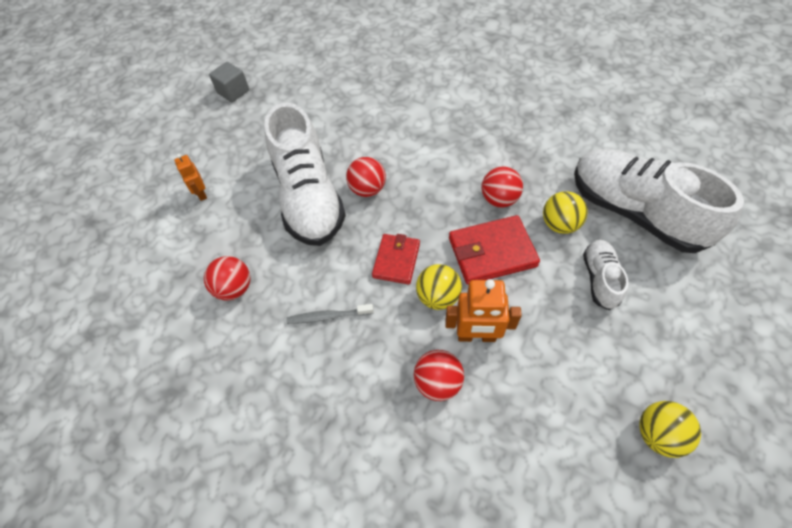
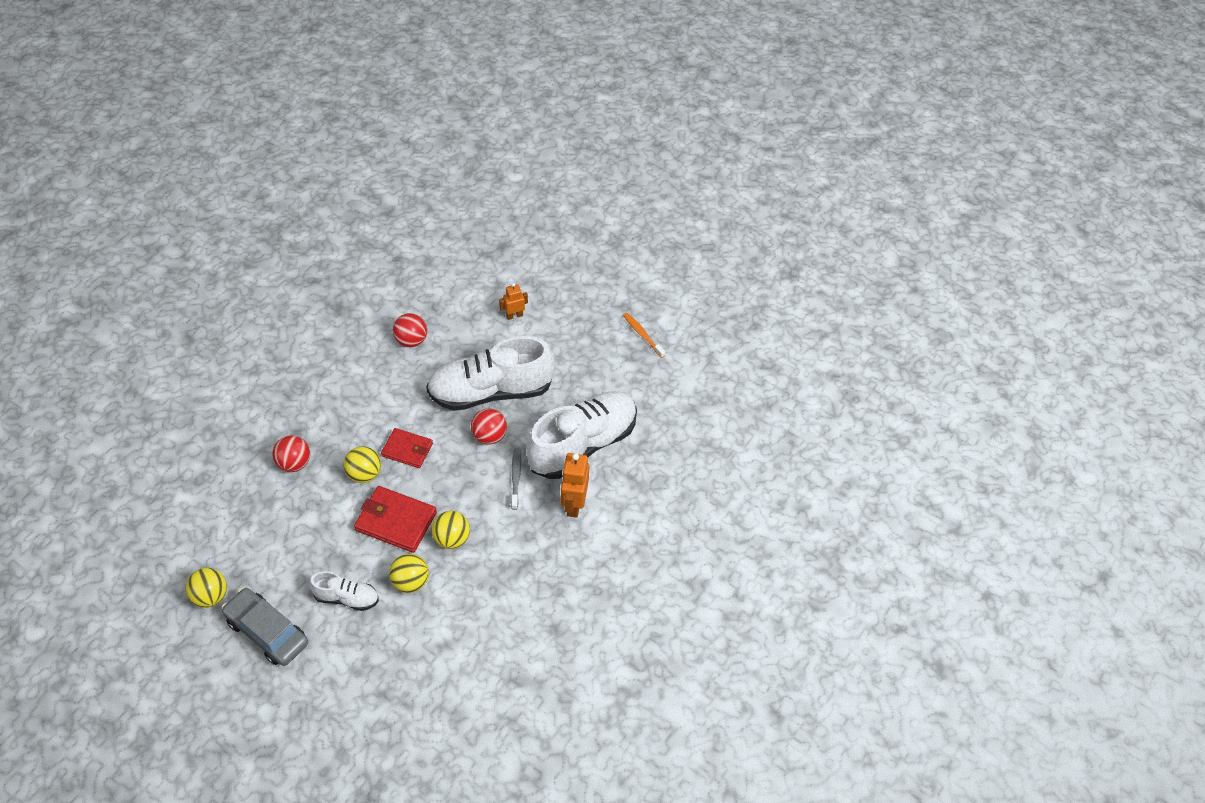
camera: 90 degrees right, 5 degrees down
(233, 92) = (642, 335): grey cube -> orange toothbrush
(328, 316) = (369, 399): grey toothbrush -> grey toothbrush (515, 477)
(476, 336) = (322, 495): orange robot -> orange robot (574, 504)
(492, 252) = (396, 521): red wallet -> red wallet turned 60 degrees counterclockwise
(499, 199) = (452, 539): red ball -> yellow ball
(635, 212) = (407, 651): white shoe -> white shoe (582, 444)
(674, 351) = (267, 632): none -> grey car

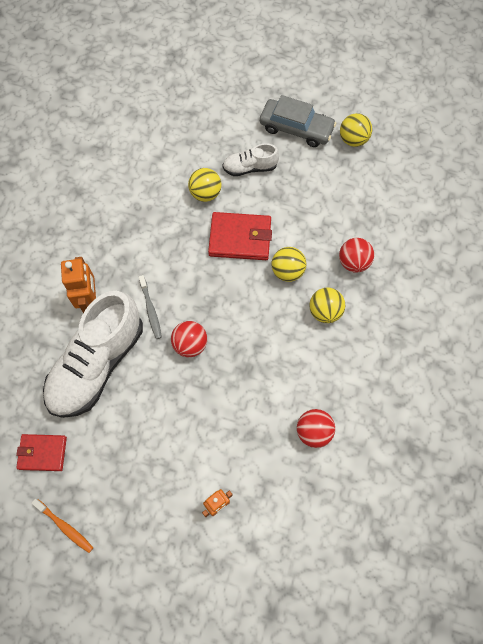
camera: 165 degrees right, 15 degrees up
(407, 450) = (261, 306): red wallet -> red wallet (42, 453)
(452, 539) = (186, 237): yellow ball -> yellow ball (325, 311)
(491, 391) = (207, 395): white shoe -> none

